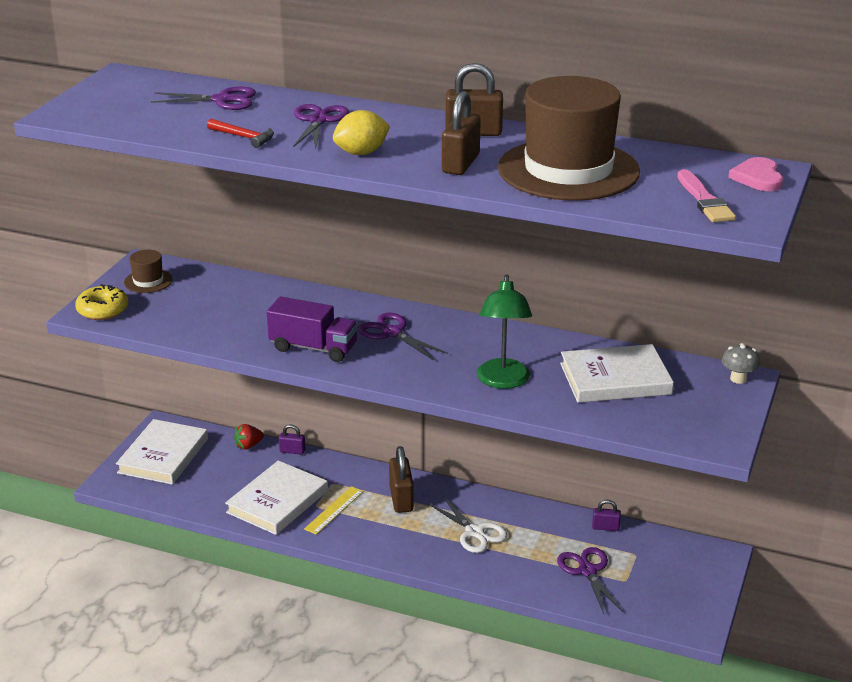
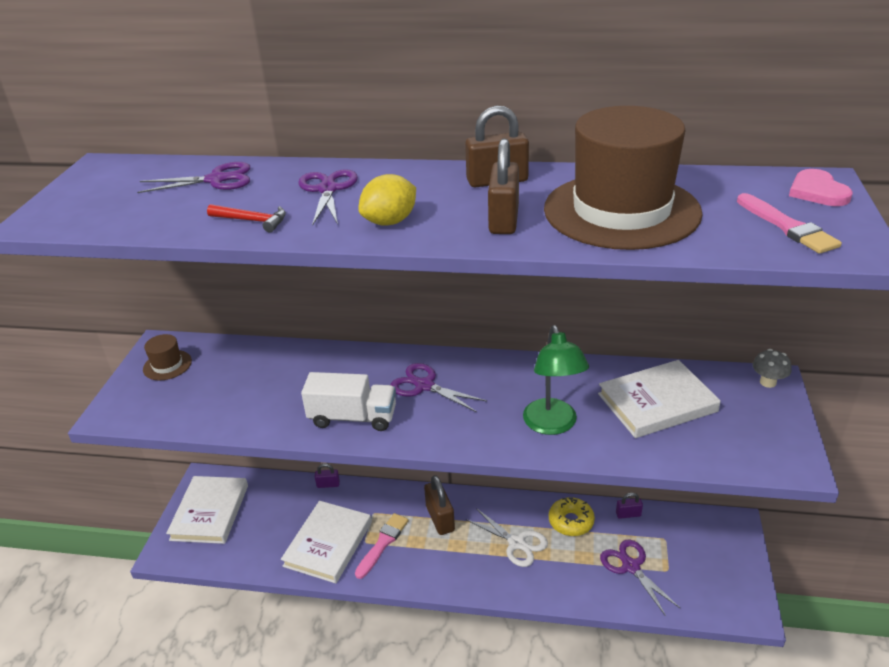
camera: 10 degrees left, 5 degrees up
(102, 310) = (126, 408): yellow donut -> yellow donut (571, 521)
(248, 446) = (287, 486): red strawberry -> none
(313, 348) = (353, 417): purple truck -> white truck
(334, 510) = (383, 543): yellow ruler -> pink brush

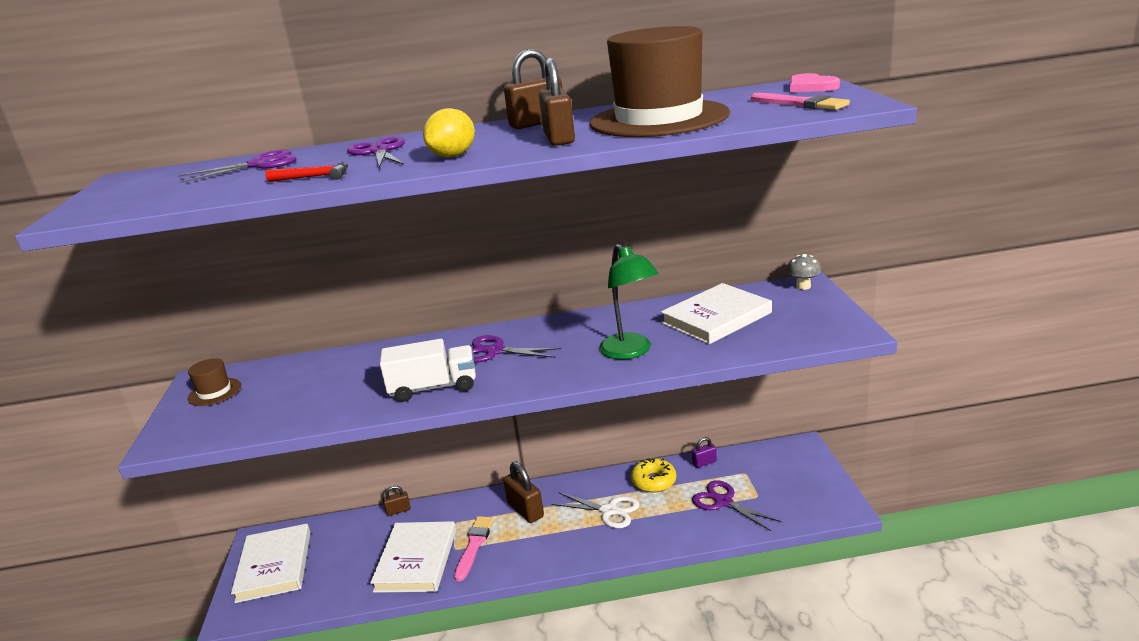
camera: 15 degrees left, 10 degrees down
(328, 484) = (398, 510): purple padlock -> brown padlock

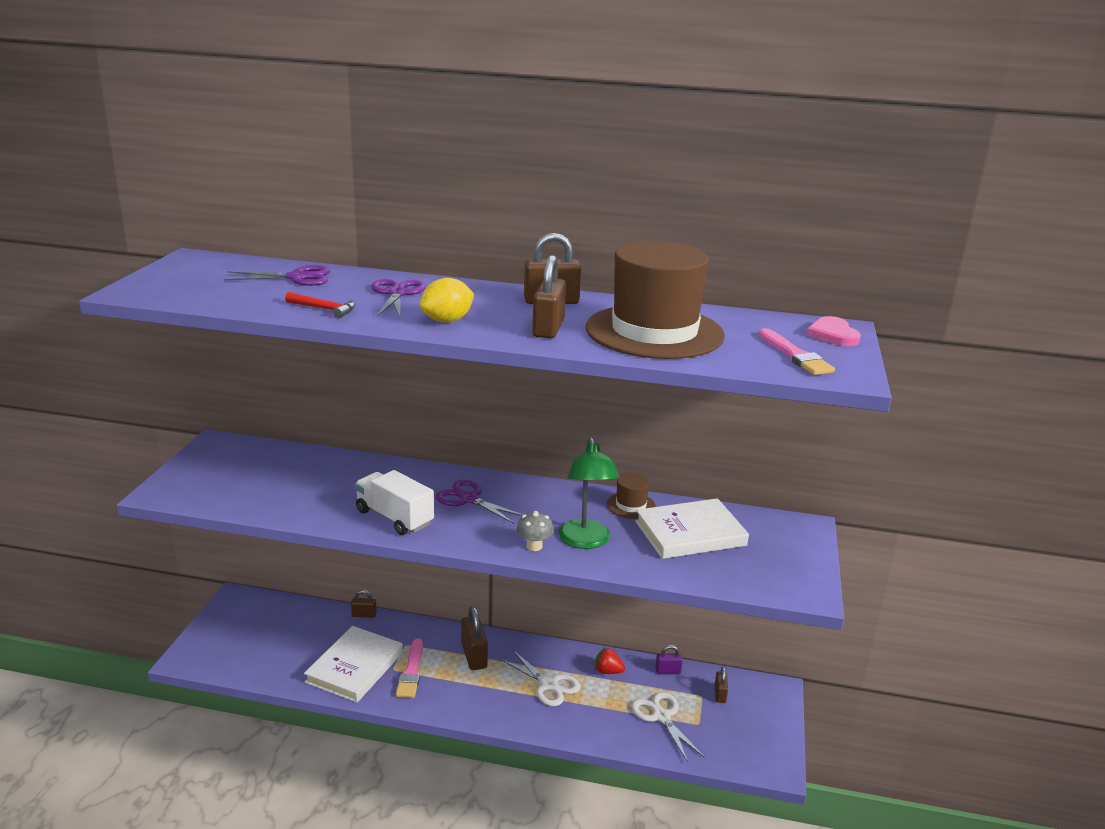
camera: 15 degrees right, 0 degrees up
(214, 392) = (221, 459): brown hat -> brown hat (631, 505)
(274, 566) = (238, 628): white book -> none
(433, 388) = (394, 517): white truck -> white truck turned 150 degrees counterclockwise
(474, 545) = (411, 672): pink brush -> pink brush turned 150 degrees clockwise
(654, 481) = (608, 671): yellow donut -> red strawberry
(723, 502) = (661, 716): purple scissors -> white scissors
(759, 466) = (720, 694): none -> brown padlock
(803, 286) = (801, 527): grey mushroom -> grey mushroom (534, 546)

